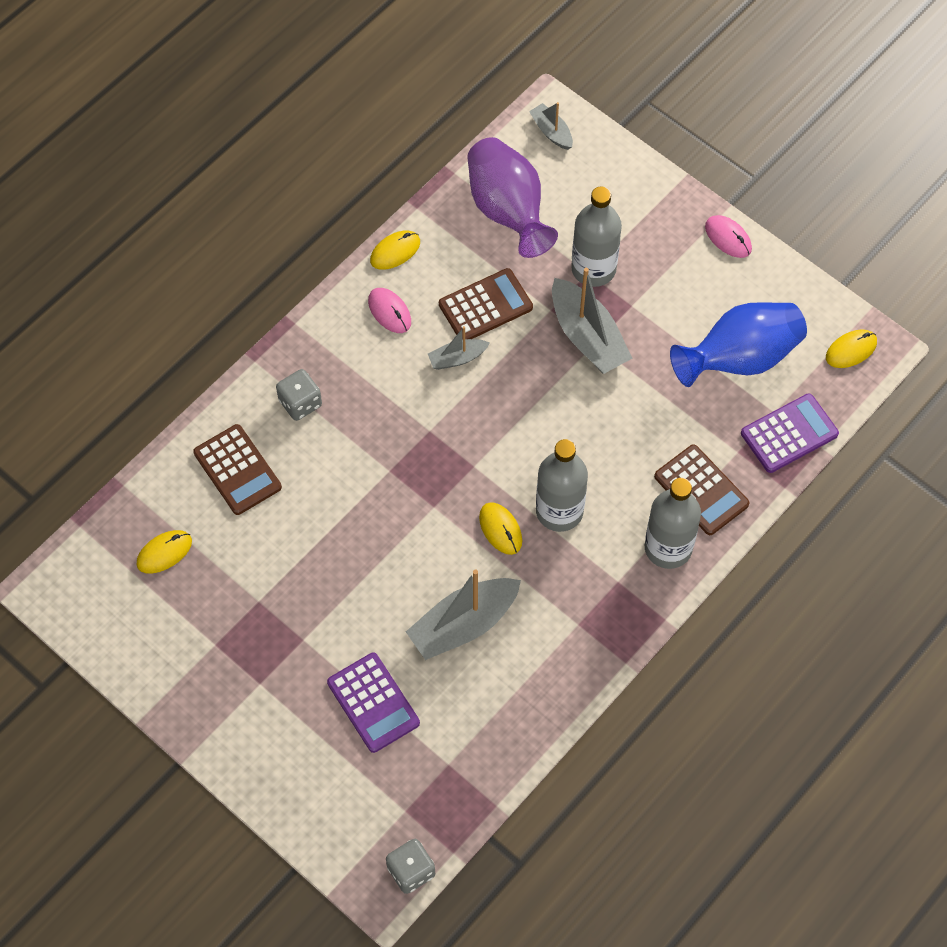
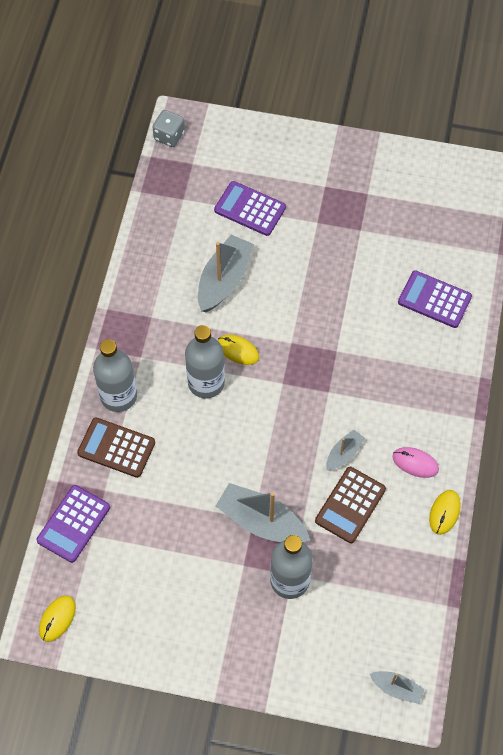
camera: 150 degrees right, 0 degrees up
(164, 552) = (439, 228): yellow mouse -> none
(237, 470) = (434, 299): brown calculator -> purple calculator
(300, 403) = (428, 364): grey dice -> none
(508, 211) = (384, 594): purple vase -> none
(728, 238) = (201, 667): pink mouse -> none
(739, 358) = (139, 565): blue vase -> none

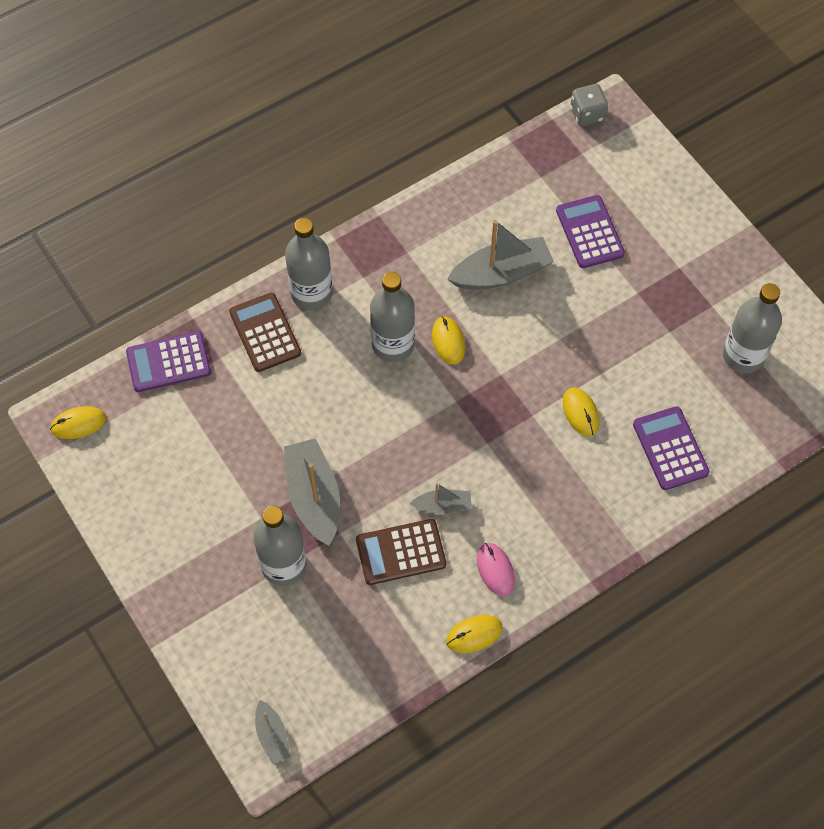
camera: 45 degrees right, 0 degrees up
(362, 324) = (580, 412): none -> yellow mouse
(416, 208) = (743, 355): none -> grey bottle

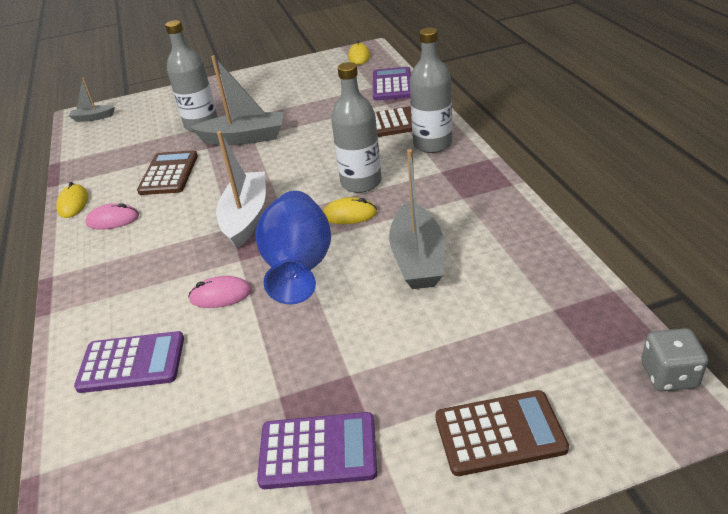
camera: 110 degrees right, 25 degrees down
(443, 505) = (190, 197): grey boat -> none
(468, 434) = (246, 217): none -> white boat
(532, 361) = (299, 268): none -> blue vase
(580, 412) = (221, 295): yellow mouse -> pink mouse
(589, 232) = (456, 342): purple calculator -> purple calculator (318, 451)
(659, 199) = (499, 433): none -> brown calculator
(743, 355) = (203, 475): grey bottle -> none

